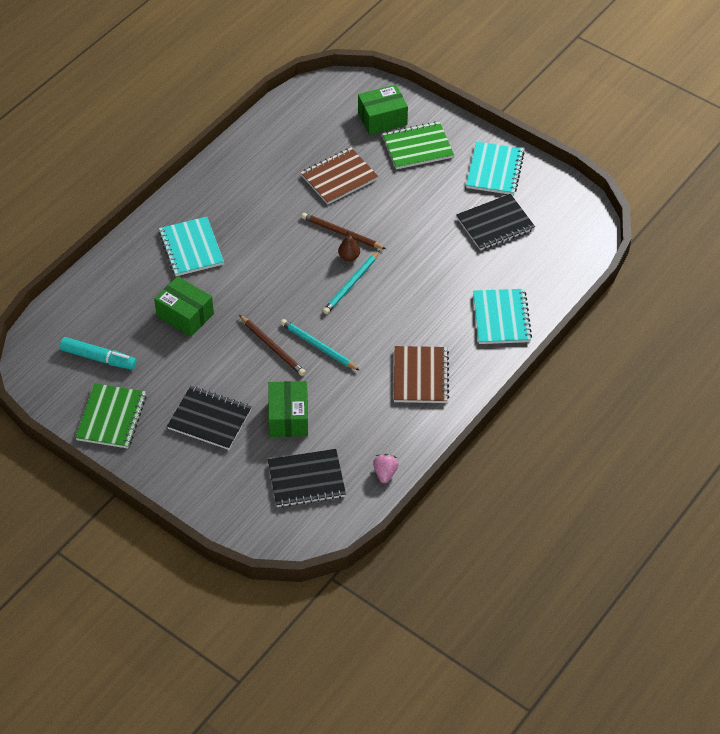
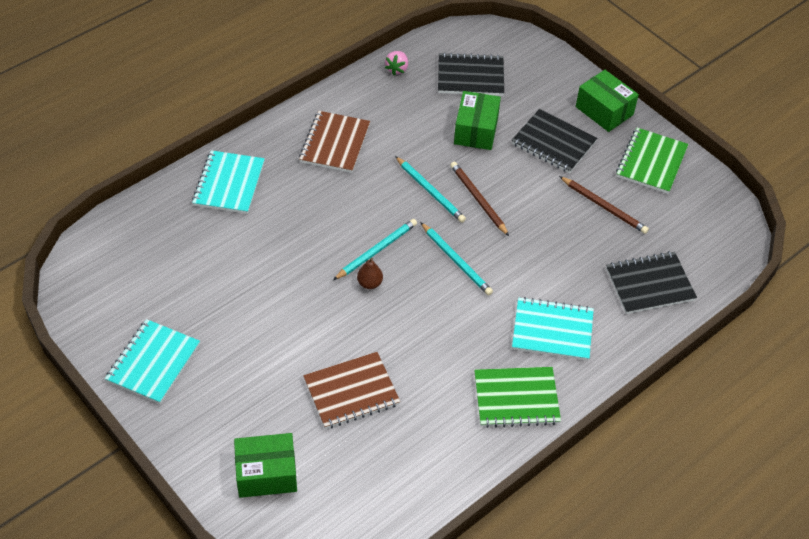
camera: 170 degrees left, 0 degrees up
(98, 358) = (664, 222): turquoise marker -> none
(185, 315) = (567, 251): green box -> green box (604, 111)
(191, 248) = (552, 330): turquoise notebook -> turquoise notebook turned 75 degrees counterclockwise
(281, 289) = (456, 261): none -> turquoise pencil
(341, 233) = (370, 314): brown pencil -> brown pencil (604, 206)
(417, 147) = (236, 417): green notebook -> green notebook (516, 398)
(495, 224) = (186, 290): black notebook -> black notebook (649, 284)

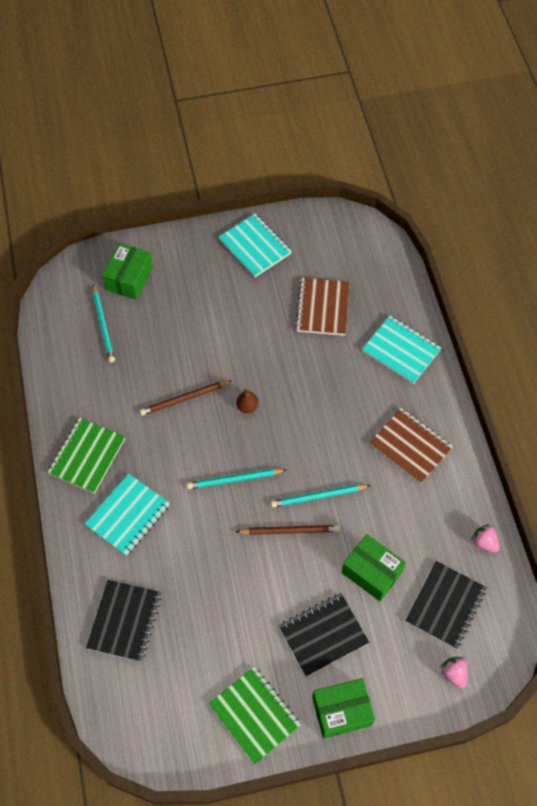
camera: 120 degrees right, 10 degrees up
(351, 392) = (159, 352): brown notebook -> brown notebook (322, 308)
(376, 250) = (276, 426): turquoise pencil -> turquoise pencil (103, 325)
(522, 56) = (453, 673): none -> pink strawberry
(604, 206) = (226, 635): brown pencil -> brown pencil (184, 399)

